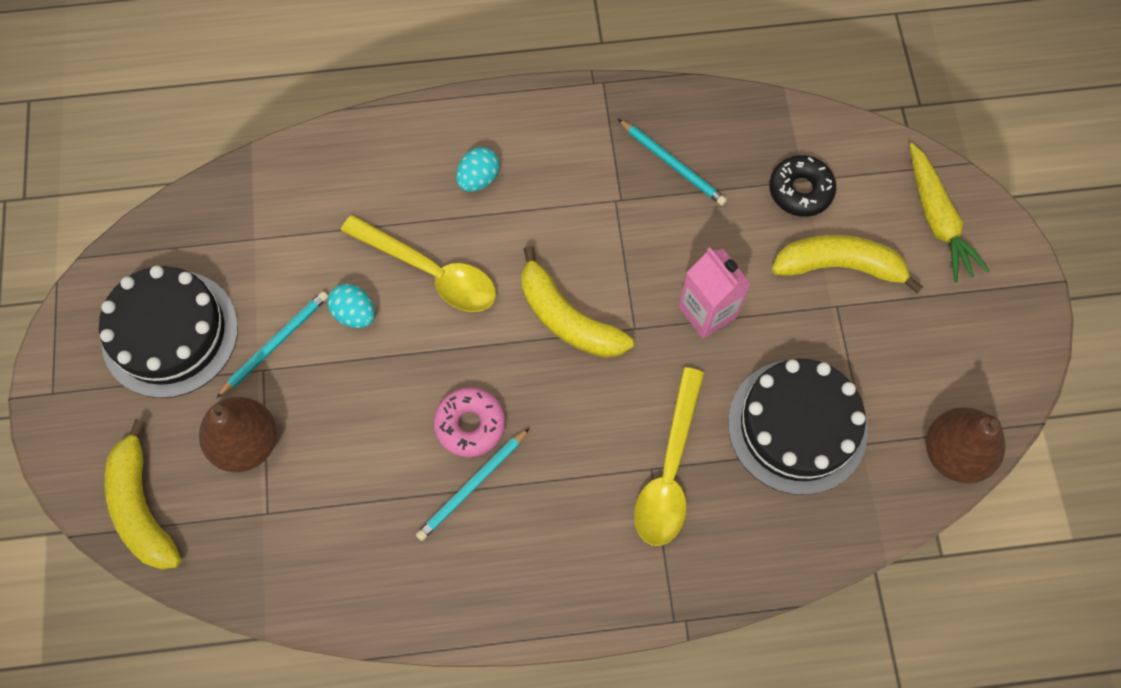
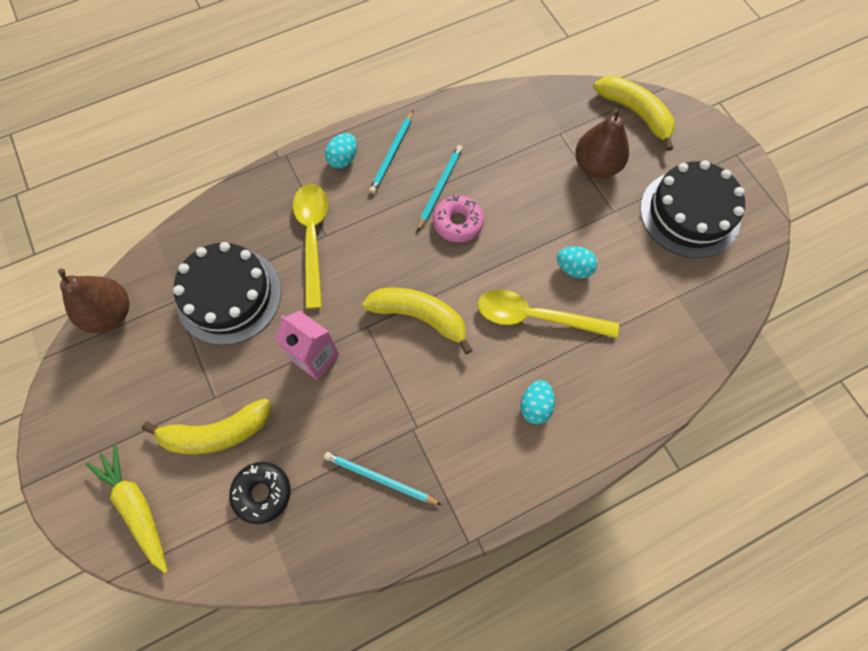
camera: 160 degrees right, 0 degrees up
(275, 343) = (615, 230): turquoise pencil -> turquoise pencil (392, 154)
(591, 582) = (343, 159): none -> turquoise egg

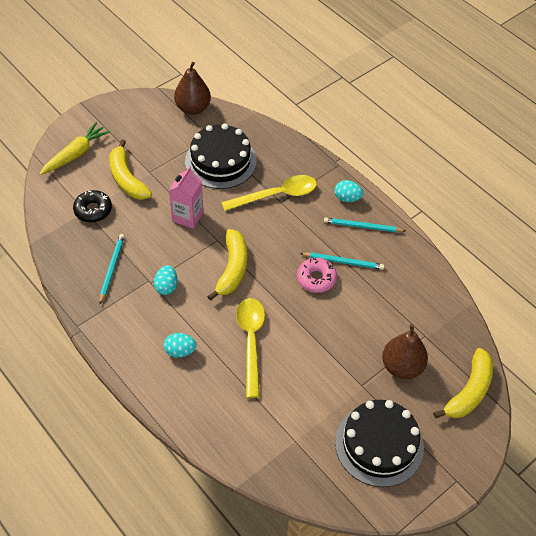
camera: 75 degrees right, 15 degrees down
(573, 268) = (300, 362): turquoise egg -> turquoise egg (166, 286)

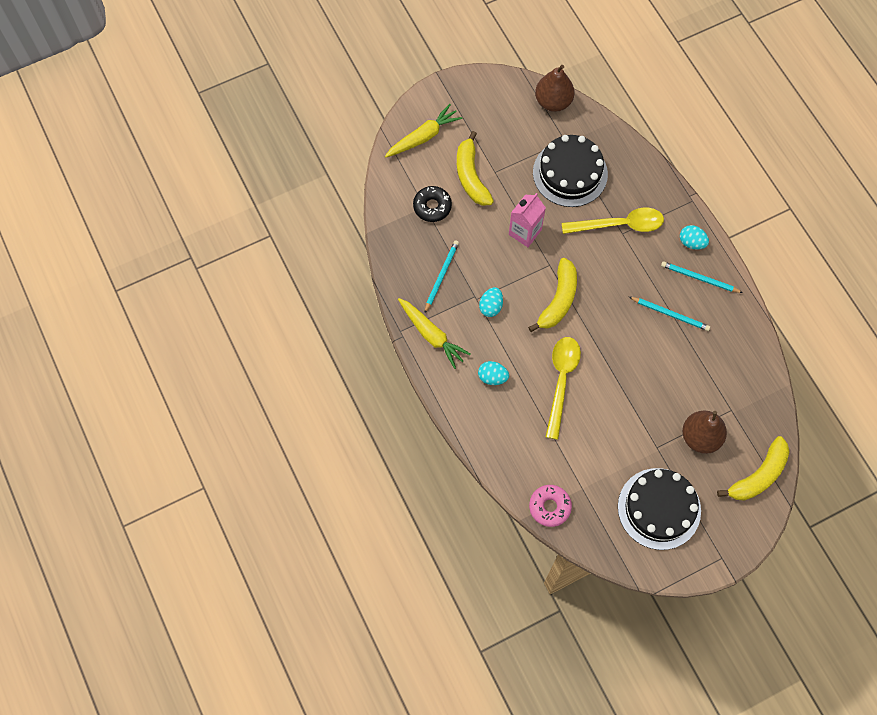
camera: 15 degrees right, 15 degrees up
(110, 323) = (431, 335): none -> yellow carrot
(316, 278) = (639, 327): pink donut -> pink donut (549, 507)

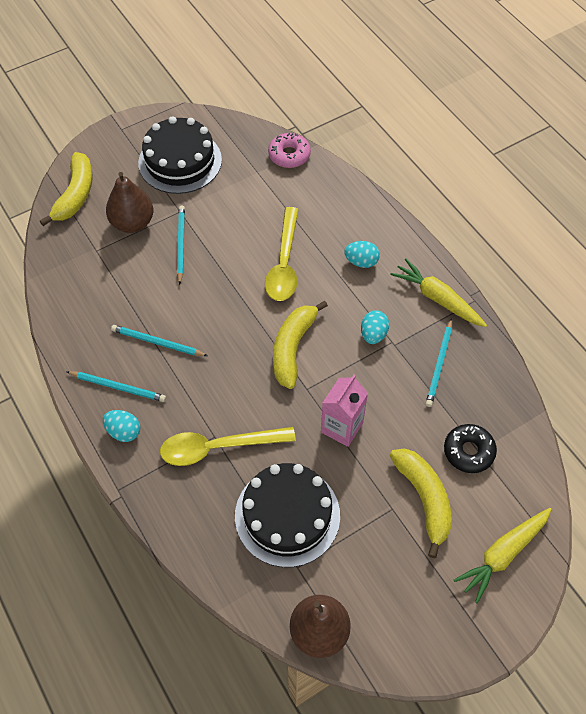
camera: 175 degrees right, 10 degrees down
(654, 409) = (181, 244): none -> turquoise pencil
(758, 475) = (75, 195): yellow banana -> yellow banana turned 150 degrees clockwise

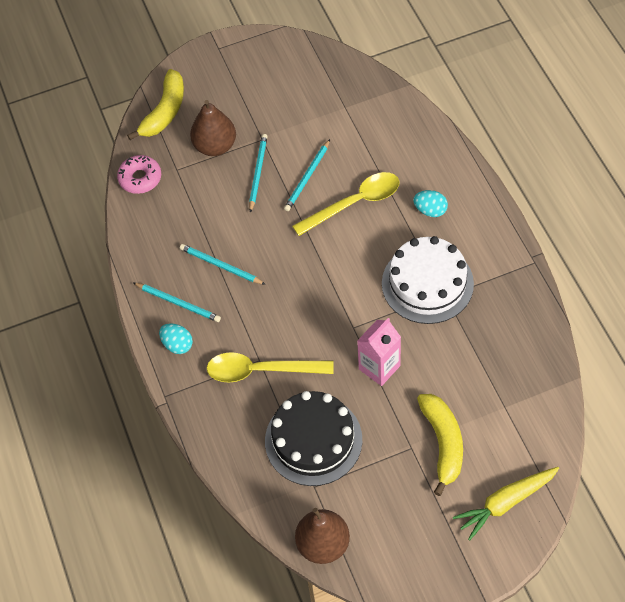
camera: 15 degrees right, 0 degrees up
(180, 161) = (270, 88): black cake -> none
(284, 263) = (354, 203): yellow spoon -> yellow spoon turned 135 degrees counterclockwise
(289, 155) = (380, 93): pink donut -> pink donut (140, 178)
(293, 348) = (347, 287): yellow banana -> none
(373, 334) = (427, 283): turquoise egg -> white cake
(437, 299) = (498, 256): yellow carrot -> none
(439, 364) = (485, 320): turquoise pencil -> turquoise pencil (307, 177)
(468, 451) = (495, 406): black donut -> none

